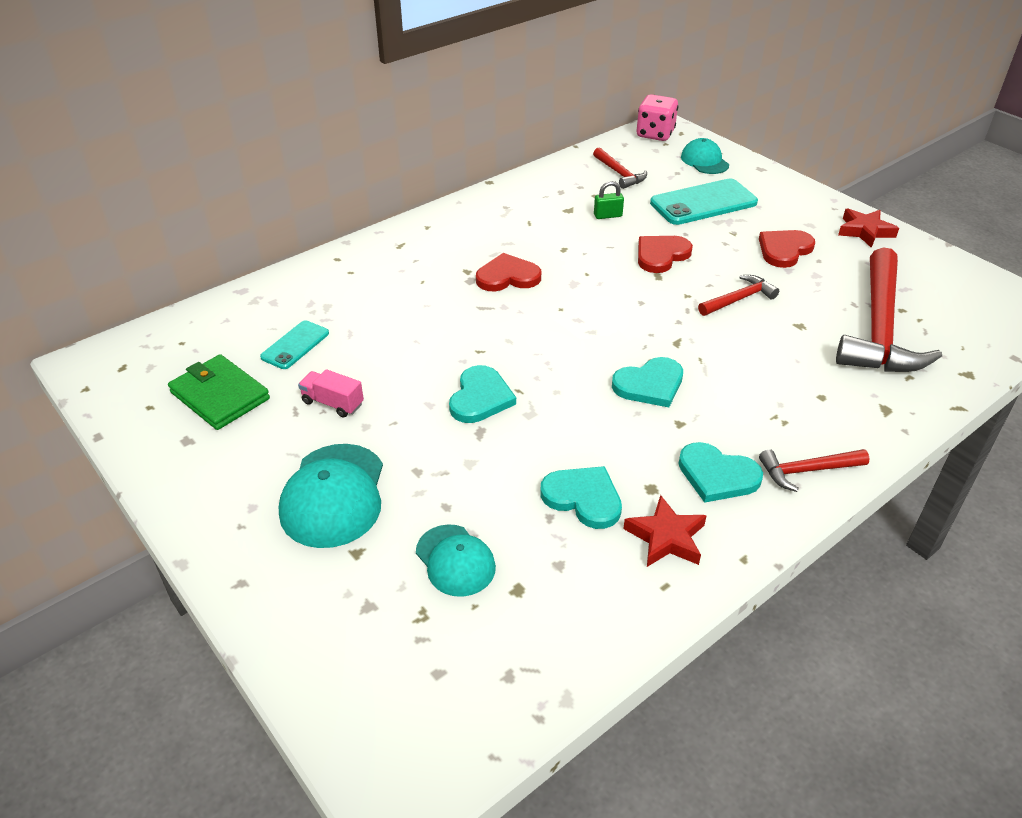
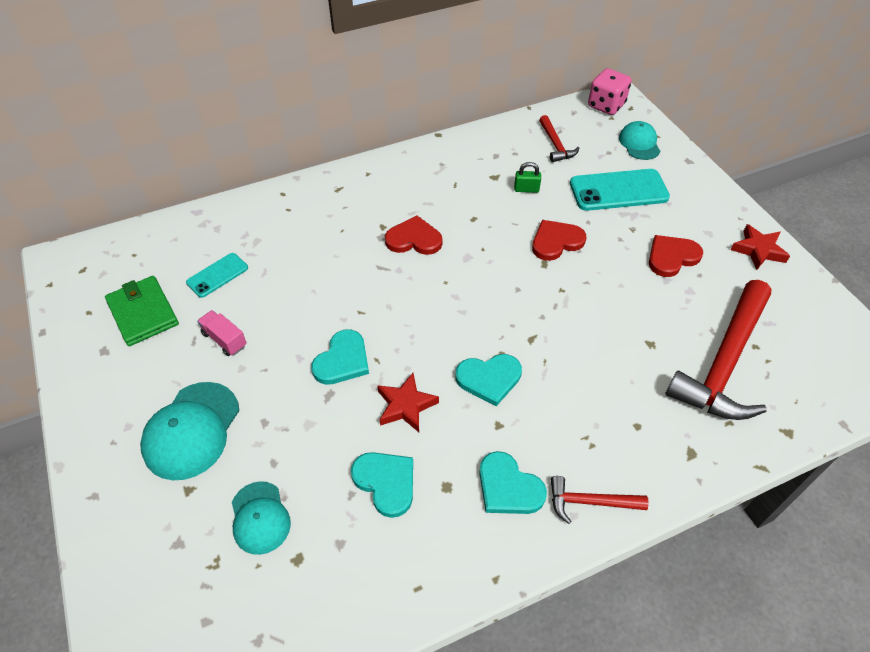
camera: 15 degrees right, 10 degrees up
(666, 537) = (438, 540): red star -> red star (406, 405)
(739, 299) = (606, 303): red hammer -> none

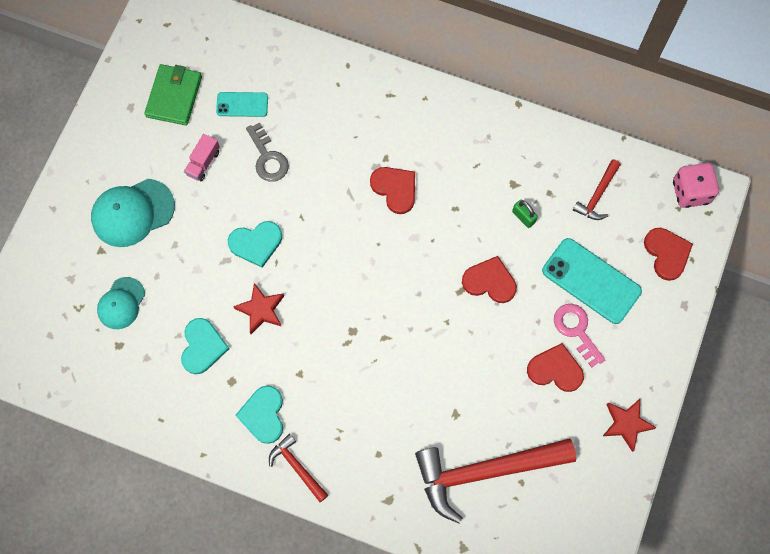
camera: 45 degrees right, 20 degrees up
(225, 339) = (203, 162): pink truck -> pink truck turned 150 degrees counterclockwise
(283, 294) = (268, 158): none -> grey key
(489, 379) = (327, 339): turquoise heart -> none
(639, 143) = (667, 253): turquoise cap -> red heart
(650, 224) = (576, 330): none -> pink key

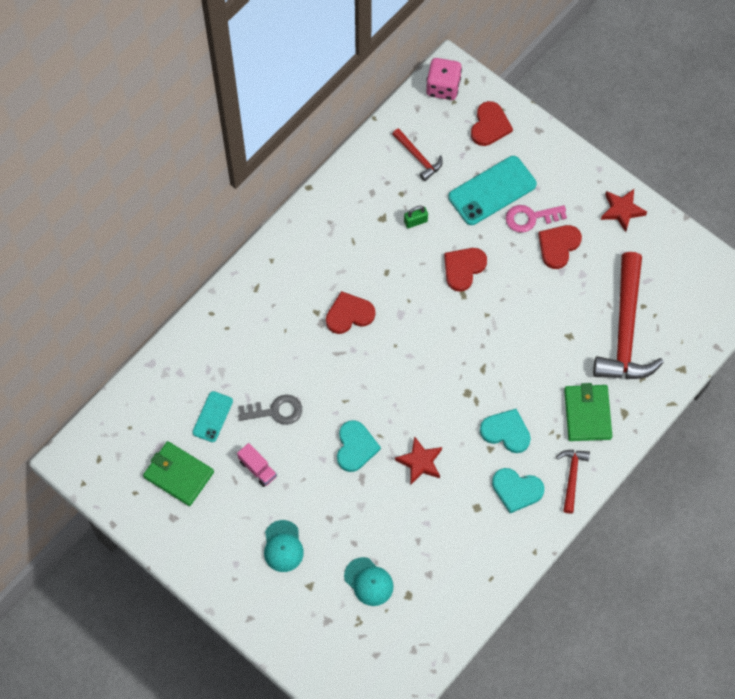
camera: 70 degrees left, 5 degrees down
(132, 213) = (283, 546): turquoise cap -> turquoise cap, size x0.64
(202, 347) = (436, 522): turquoise heart -> turquoise heart (506, 432)
(297, 467) = (572, 477): red hammer -> red hammer turned 120 degrees clockwise
(373, 461) = (587, 414): none -> green wallet
(667, 253) = (490, 125): red heart -> red heart turned 105 degrees clockwise

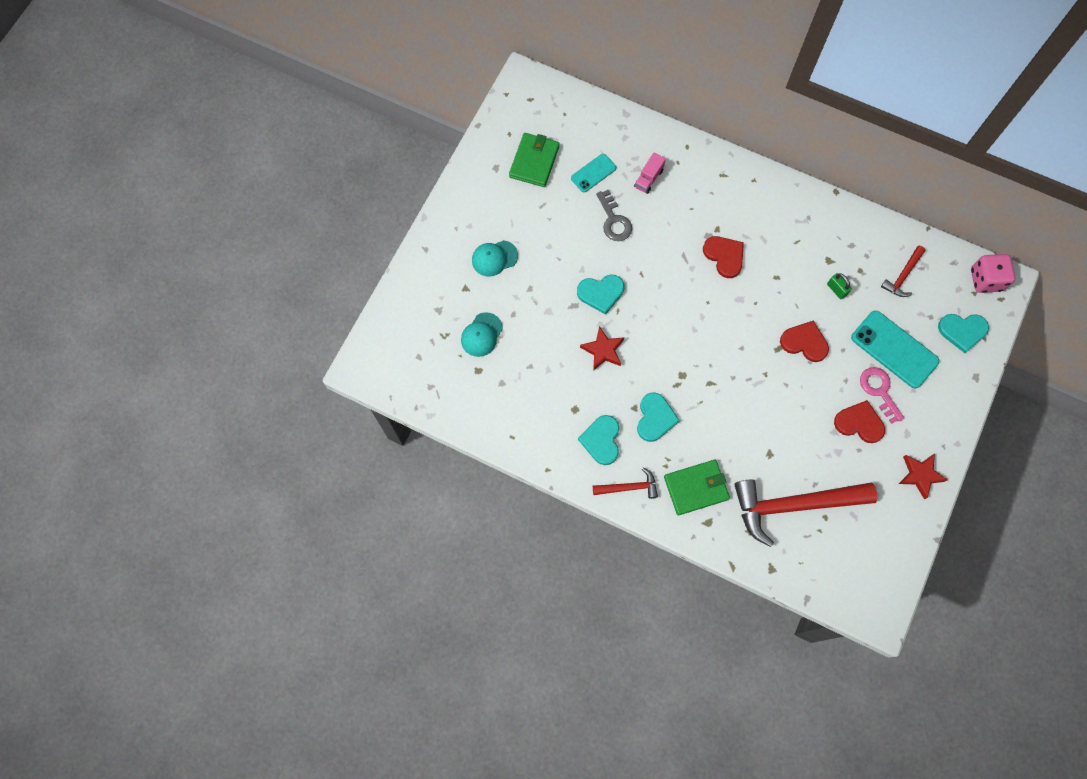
camera: 75 degrees right, 5 degrees up
(212, 417) = (593, 173): turquoise phone -> turquoise phone turned 45 degrees counterclockwise
(257, 469) = (557, 220): pink truck -> pink truck (648, 178)
(490, 125) = (962, 331): red heart -> turquoise heart

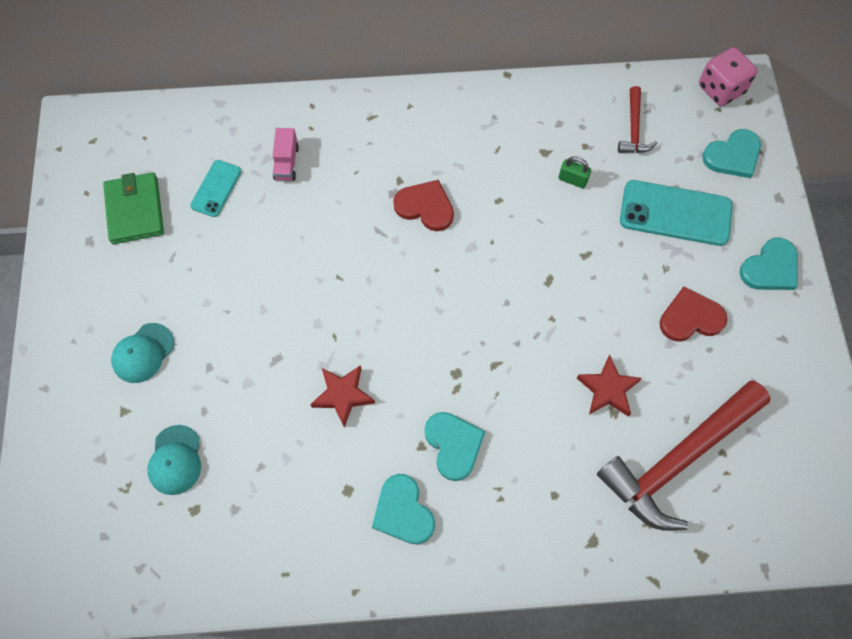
camera: 30 degrees left, 5 degrees down
(601, 293) = (302, 326): turquoise heart -> turquoise heart (770, 268)
(614, 221) = (271, 231): grey key -> none
(629, 487) = (471, 553): red hammer -> none
(696, 488) = (553, 505): green wallet -> none
(804, 342) = (574, 258): red heart -> none
(879, 390) = (688, 268): pink key -> none
(920, 475) = (793, 341): red star -> red star (607, 389)

